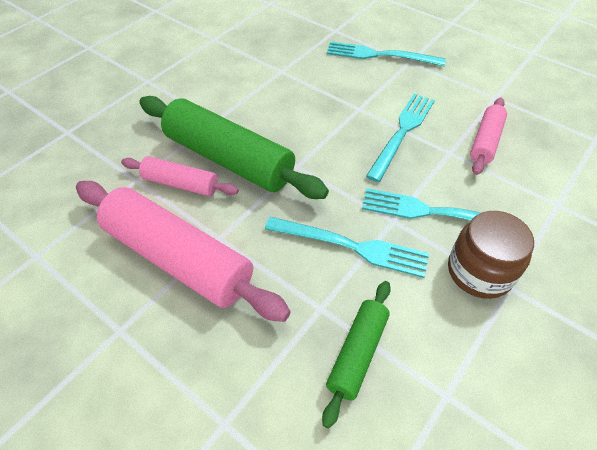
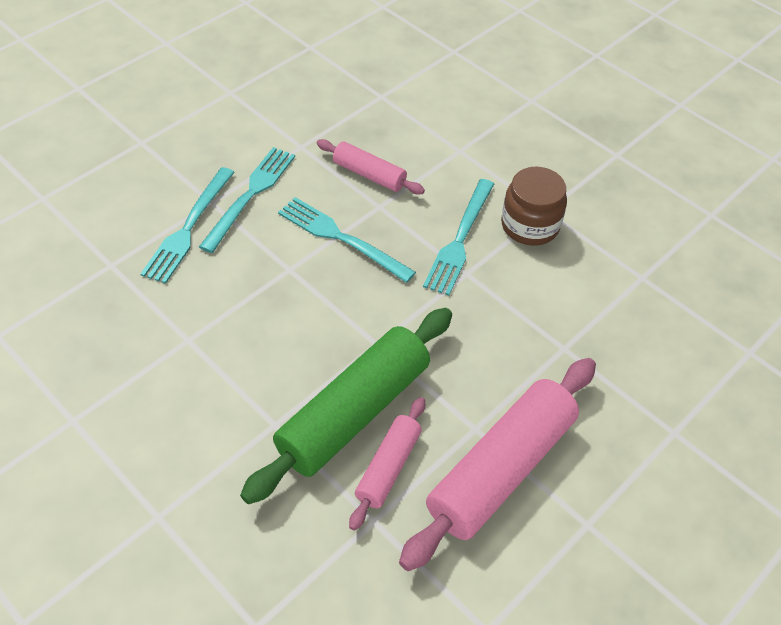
camera: 85 degrees left, 0 degrees up
(351, 246) = (496, 312): turquoise fork -> turquoise fork (250, 195)
(357, 353) = (609, 328): green rolling pin -> none

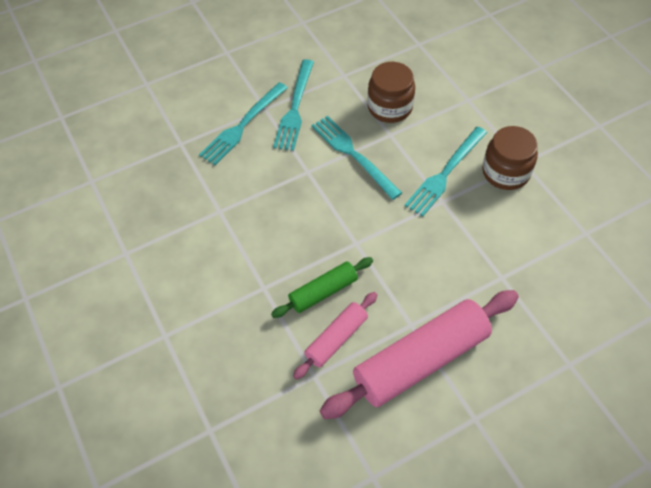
camera: 20 degrees right, 5 degrees up
(250, 195) = (295, 108): turquoise fork -> turquoise fork turned 150 degrees clockwise
(354, 412) = (323, 292): green rolling pin -> green rolling pin, size x0.53
(369, 174) = (390, 107): pink rolling pin -> brown jar

